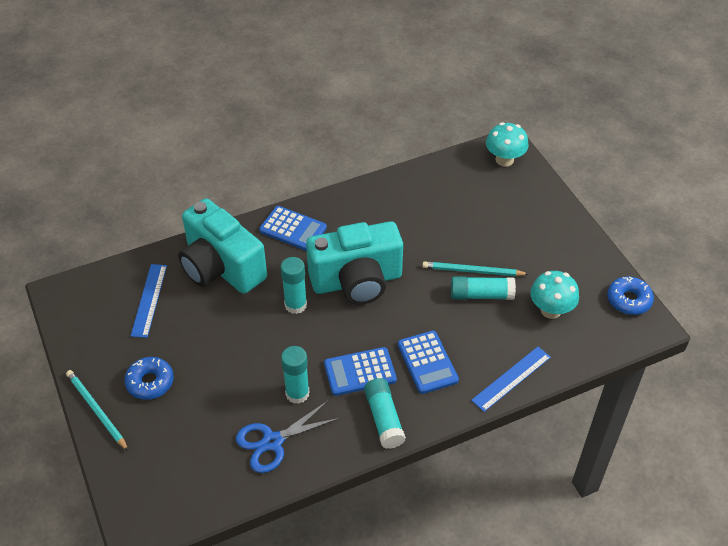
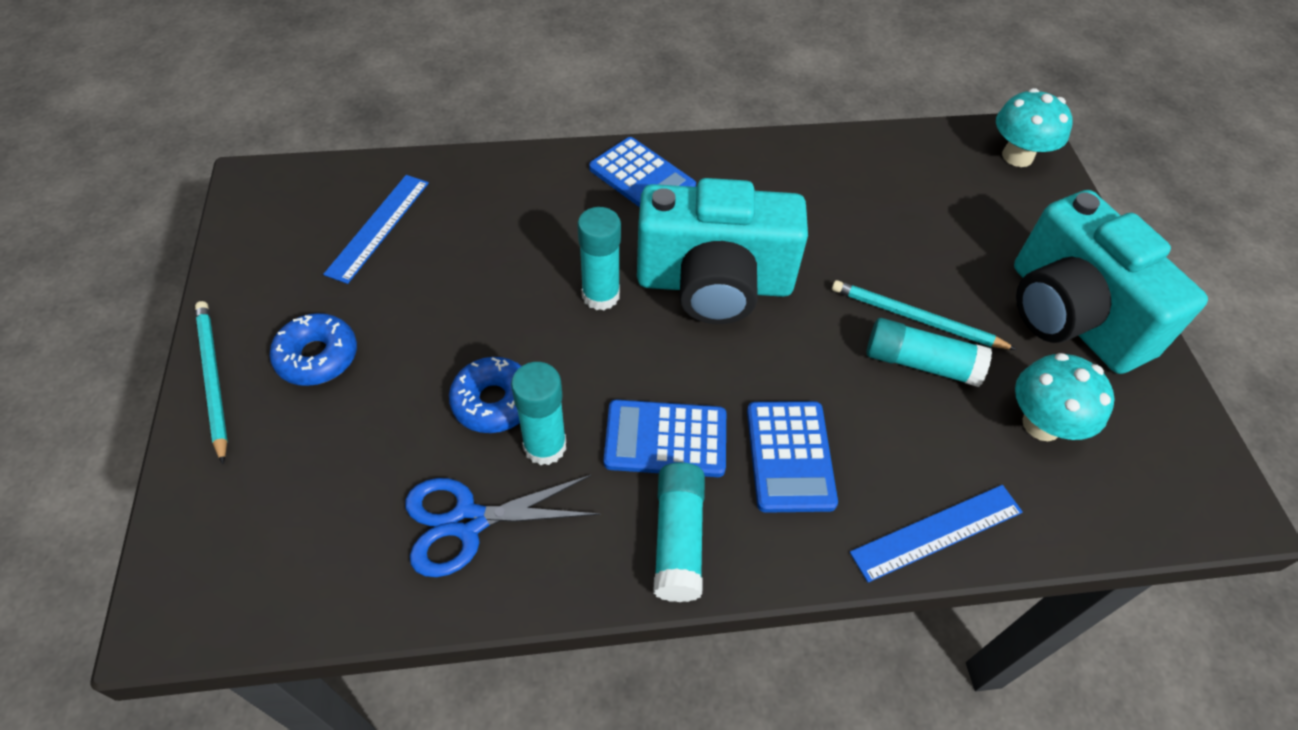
camera: 15 degrees right, 5 degrees up
(221, 267) = (509, 207): turquoise camera -> turquoise camera (1070, 316)
(628, 300) = (1195, 446): blue donut -> blue donut (494, 402)

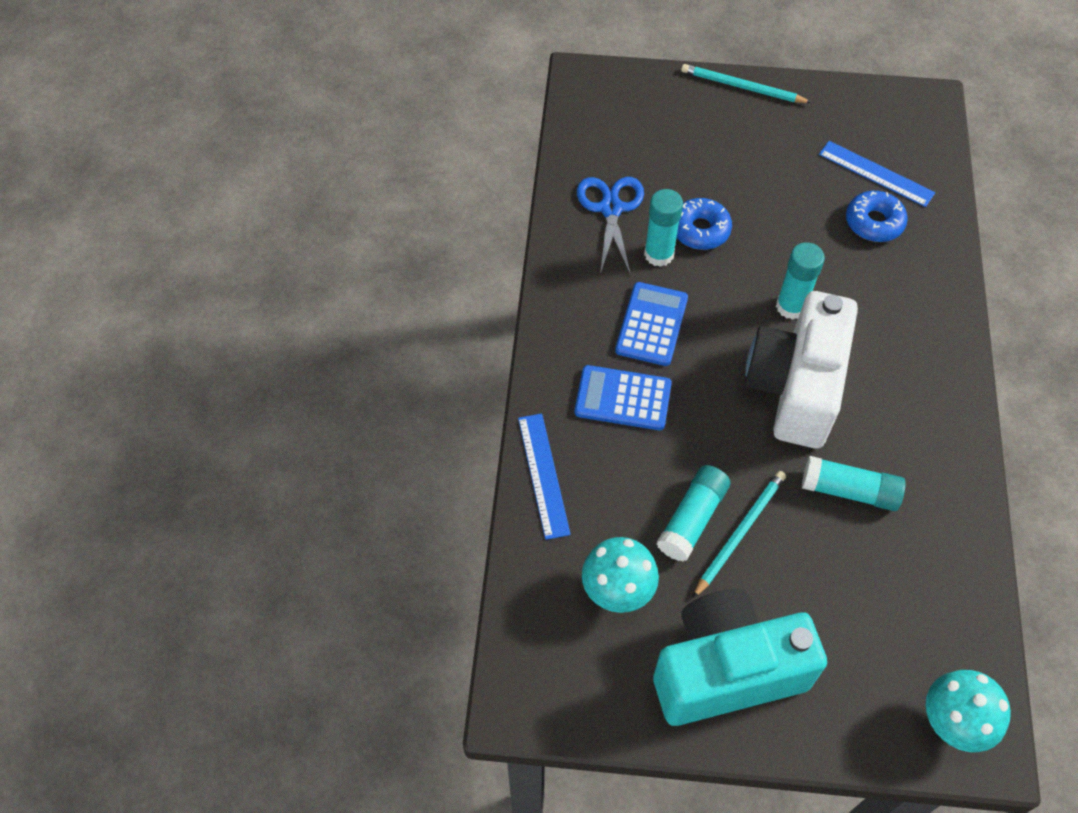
camera: 105 degrees right, 5 degrees up
(213, 379) = (742, 87): turquoise pencil -> turquoise pencil turned 150 degrees counterclockwise
(317, 357) = (753, 138): blue donut -> blue donut (874, 222)
(642, 178) = (927, 359): blue calculator -> none
(678, 539) = (574, 317): turquoise glue stick -> turquoise glue stick (849, 491)
(714, 284) = (795, 387): turquoise camera -> white camera

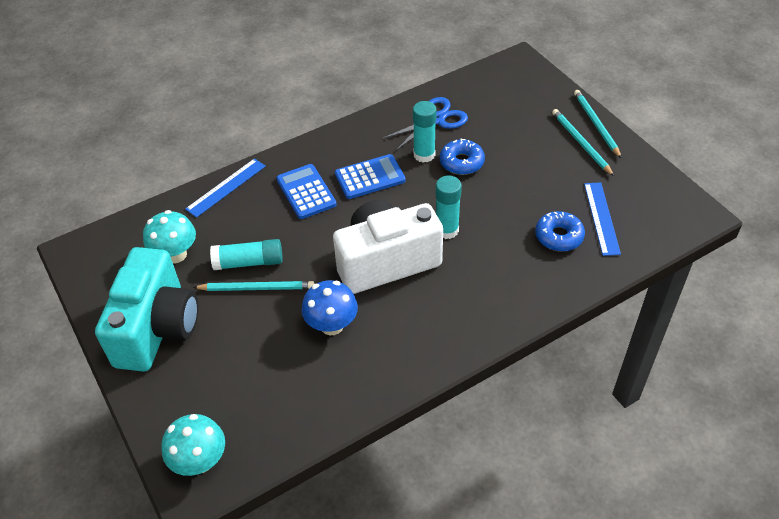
camera: 55 degrees right, 10 degrees down
(726, 670) = (157, 328): turquoise camera -> turquoise camera turned 60 degrees clockwise
(758, 117) = (581, 143): none -> turquoise pencil
(849, 491) = (332, 325): turquoise glue stick -> blue mushroom

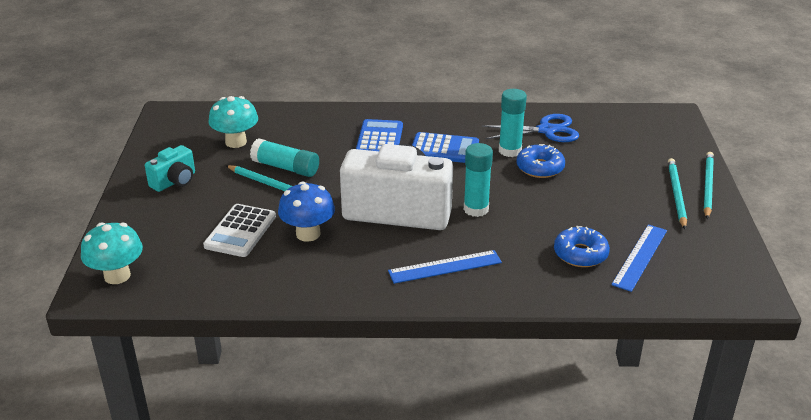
camera: 30 degrees right, 15 degrees down
(157, 328) = (175, 181): turquoise camera -> turquoise camera, size x0.47
(226, 187) = (318, 114): blue ruler -> blue ruler (445, 267)
(270, 353) = (240, 231): none -> white calculator

